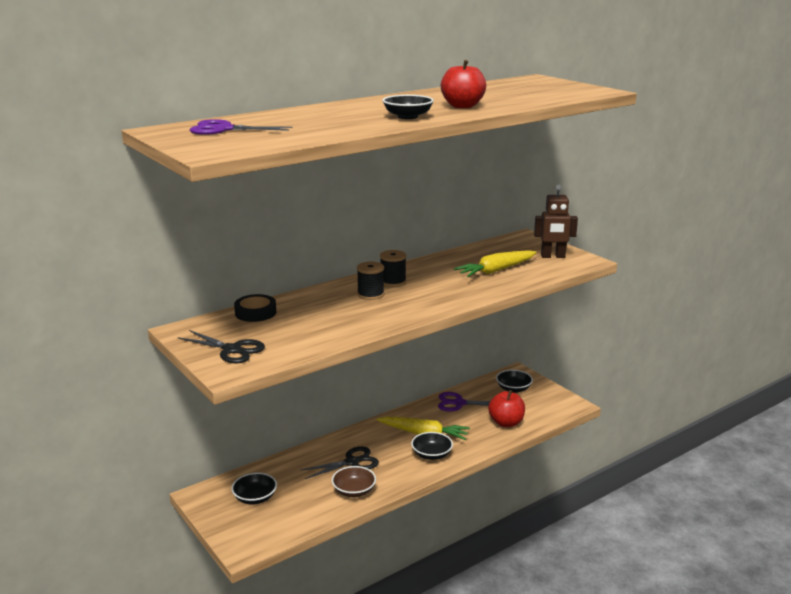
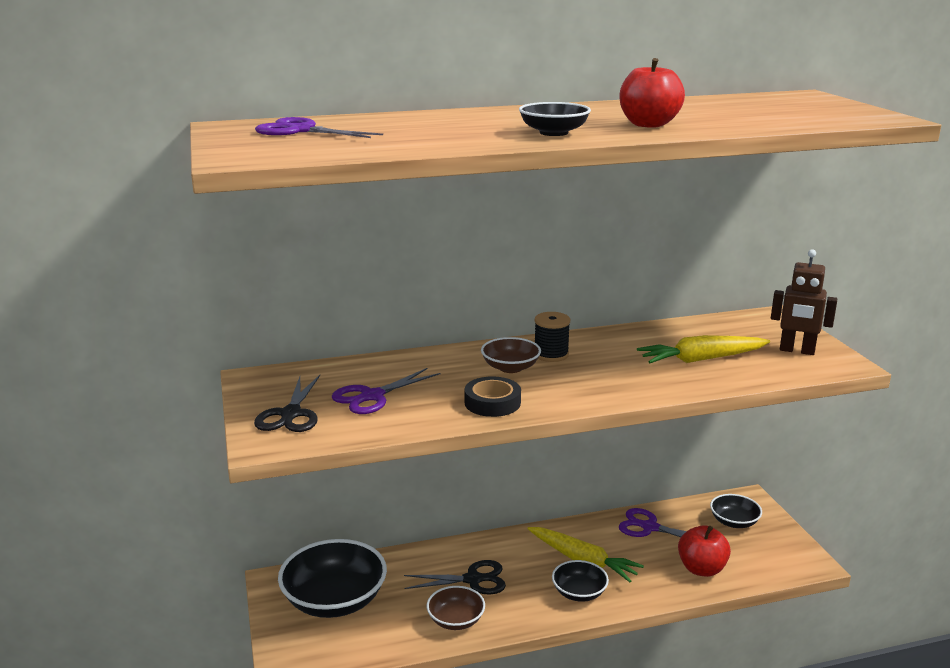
camera: 20 degrees right, 0 degrees up
(232, 350) = (291, 414): black scissors -> black scissors turned 45 degrees clockwise
(255, 312) = (354, 369): black tape -> black tape (492, 403)
(255, 498) = (334, 600): black bowl -> black bowl, size x1.87
(284, 328) = (372, 396): none -> purple scissors
(370, 294) = (510, 367): black spool -> brown bowl

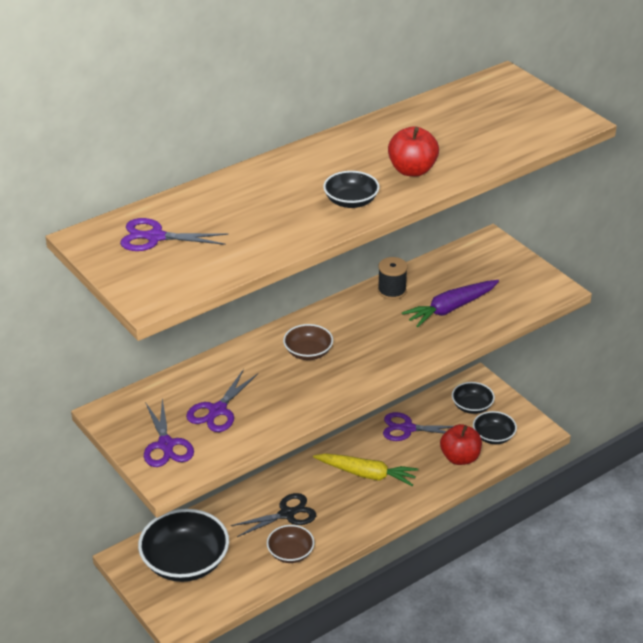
camera: 20 degrees left, 15 degrees up
(291, 414) = (166, 445): black scissors -> purple scissors
(492, 403) = (314, 395): black tape -> none
(551, 354) = (332, 329): black spool -> black spool (392, 291)
(579, 592) = (374, 504): black bowl -> black bowl (493, 436)
(701, 359) = (450, 308): yellow carrot -> purple carrot
(797, 351) = (518, 281): brown robot -> none

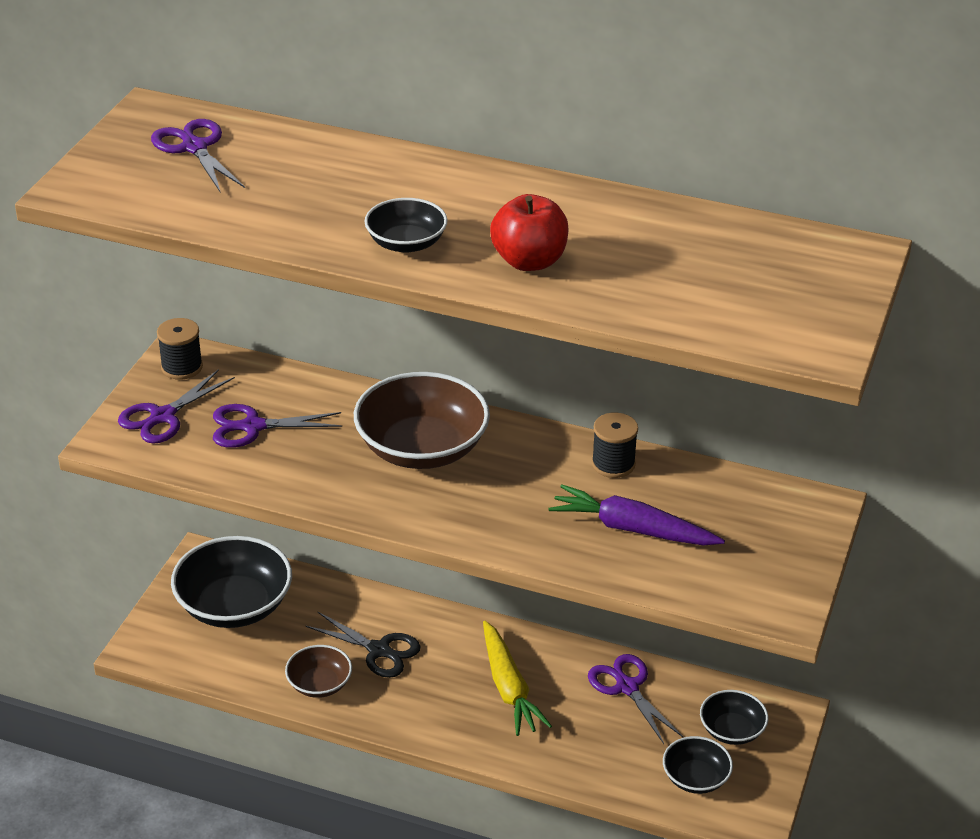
camera: 55 degrees right, 0 degrees up
(123, 417) = (182, 367): none -> black spool
(308, 352) = (422, 448): brown bowl -> brown bowl, size x1.87
(460, 458) = (622, 762): red apple -> none

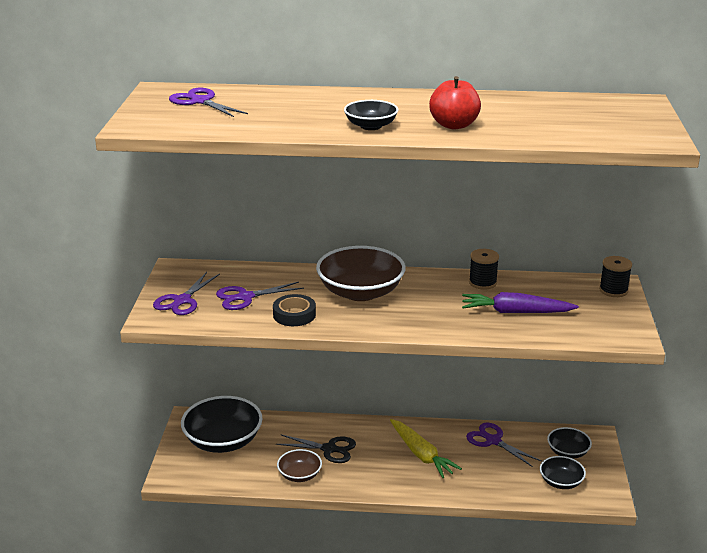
camera: 15 degrees left, 10 degrees down
(182, 367) = (181, 274): black spool -> black spool (613, 290)
(307, 472) = (294, 315): none -> black tape

